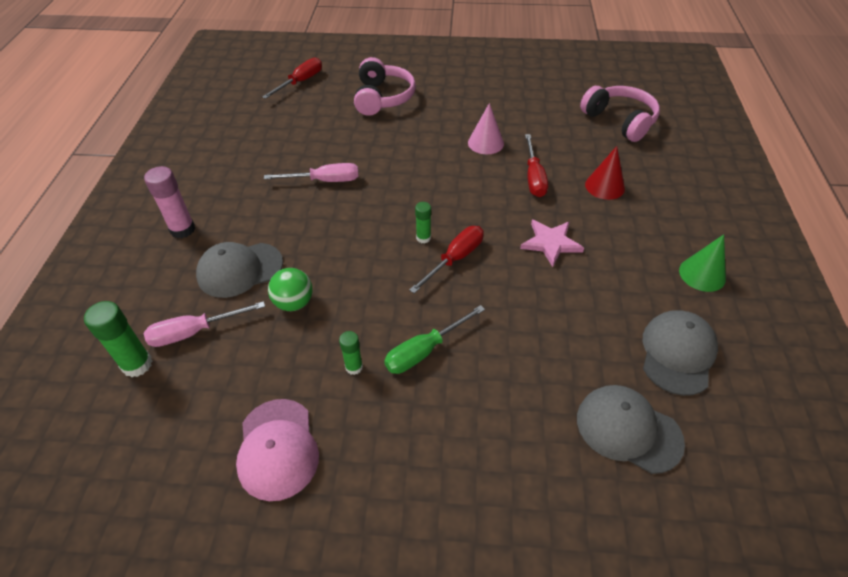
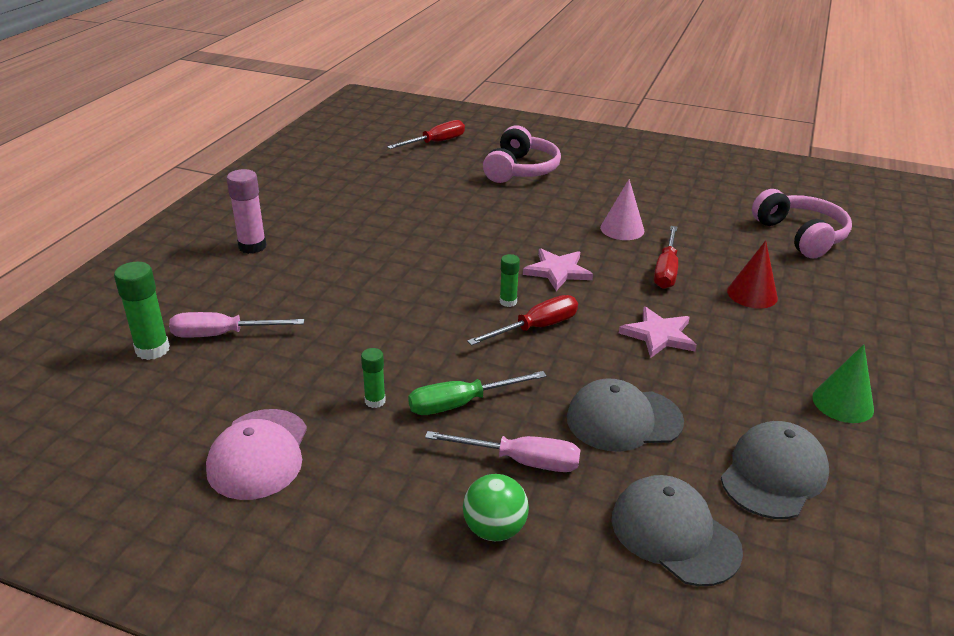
camera: 15 degrees right, 15 degrees down
(240, 270) = (294, 291): grey cap -> grey cap (623, 420)
(294, 303) = (337, 331): green ball -> green ball (494, 529)
(325, 181) = (421, 231): pink screwdriver -> pink screwdriver (521, 461)
(451, 197) = (557, 271): none -> pink star

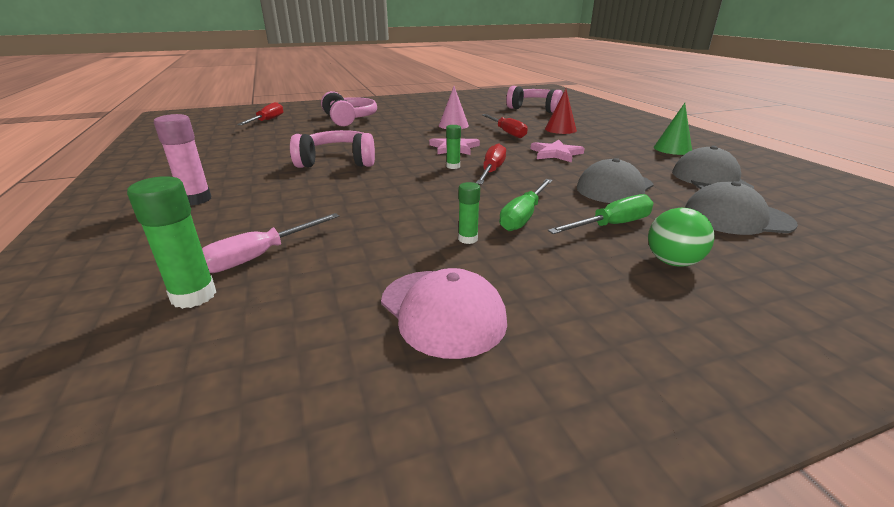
camera: 40 degrees left, 5 degrees down
(413, 243) = (337, 161): none -> pink headphones
(521, 461) = (611, 225): pink screwdriver -> green screwdriver

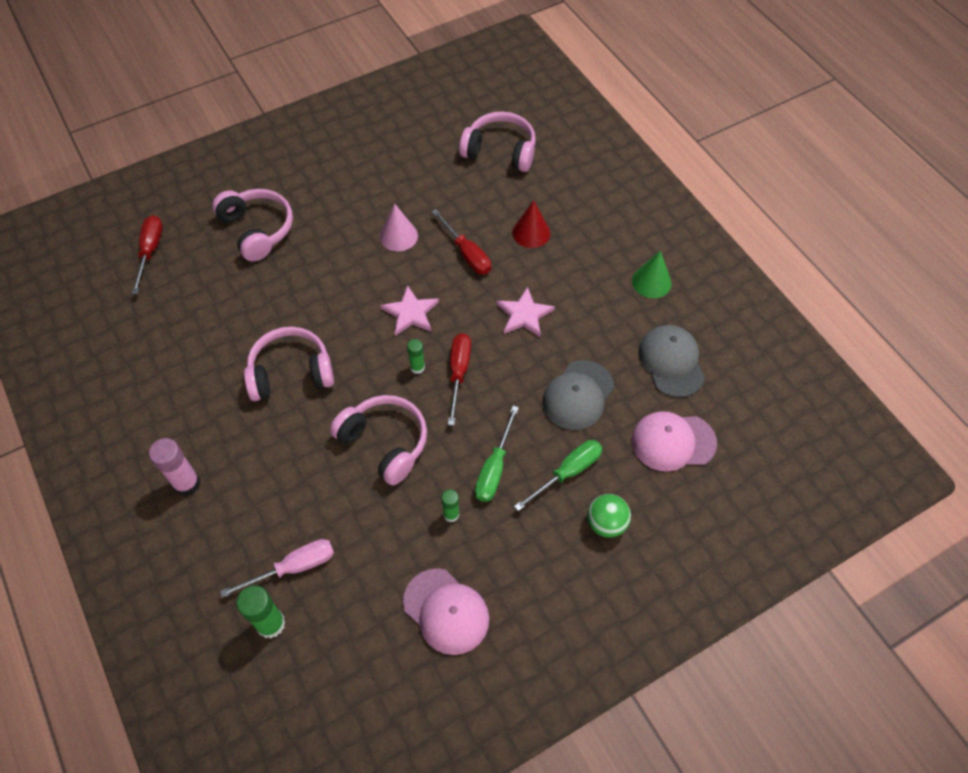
camera: 10 degrees left, 30 degrees up
(260, 256) = (294, 567): pink screwdriver -> pink screwdriver turned 150 degrees counterclockwise
(407, 195) = (384, 443): none -> pink headphones
(736, 218) = (673, 442): grey cap -> pink cap

